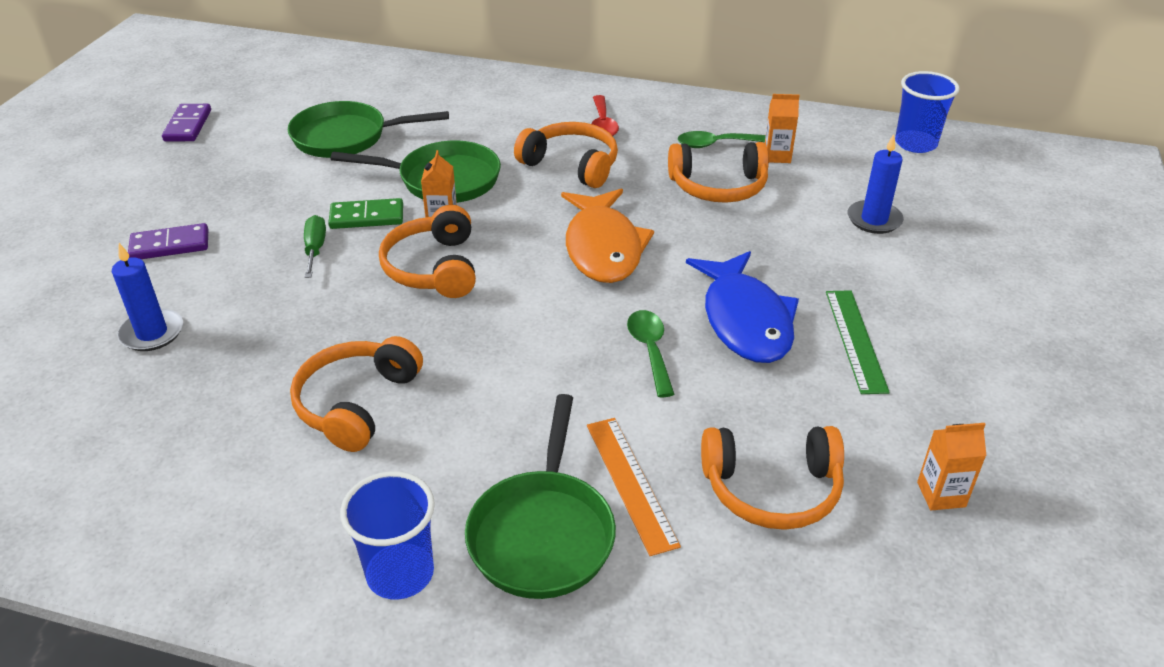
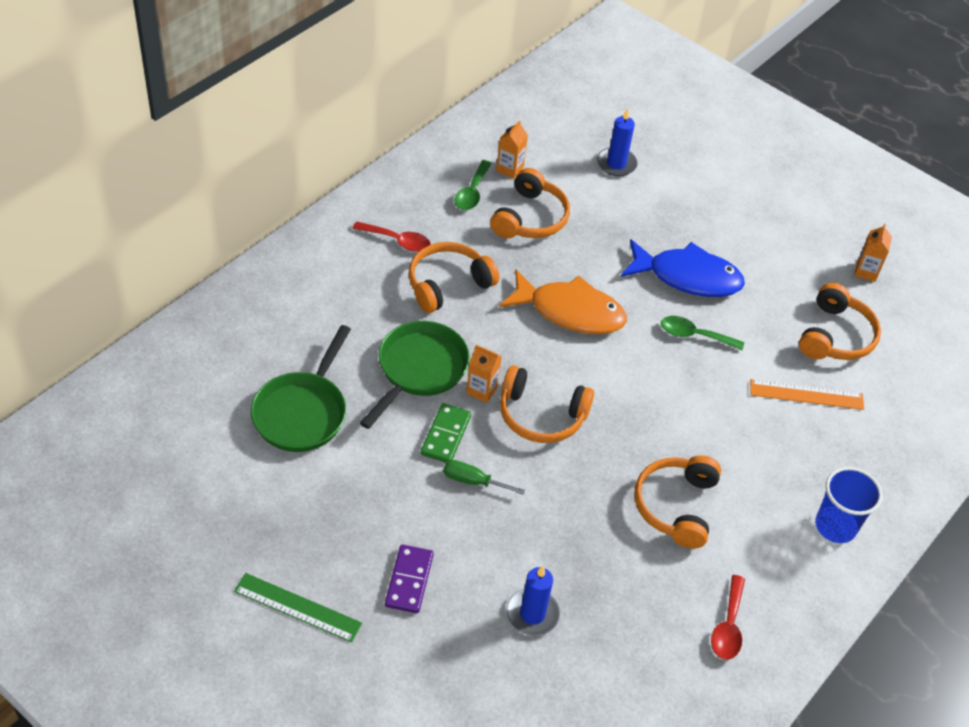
camera: 70 degrees left, 10 degrees up
(181, 498) = (728, 626): none -> red spoon
(188, 125) = (192, 528): purple domino -> none
(356, 403) = (676, 506): orange headphones -> orange headphones turned 60 degrees clockwise
(542, 533) = (829, 450): green pan -> none
(855, 340) = (731, 238): green ruler -> green ruler (297, 607)
(915, 143) = (539, 94): blue cup -> none

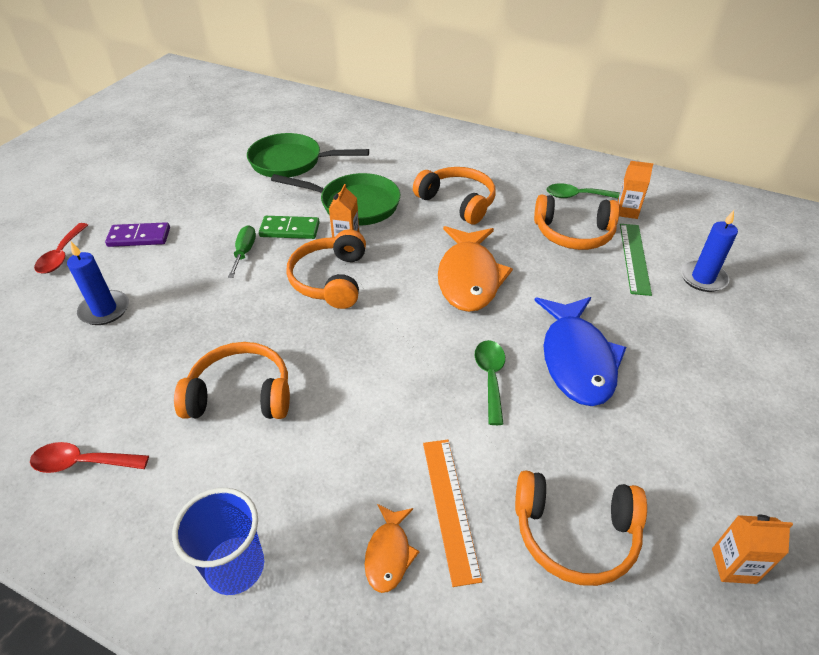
camera: 80 degrees right, 5 degrees down
(297, 607) = (114, 193): green ruler -> green ruler (634, 258)
(397, 241) = (489, 170): red spoon -> red spoon (61, 255)
(836, 437) = (389, 554): none -> orange fish

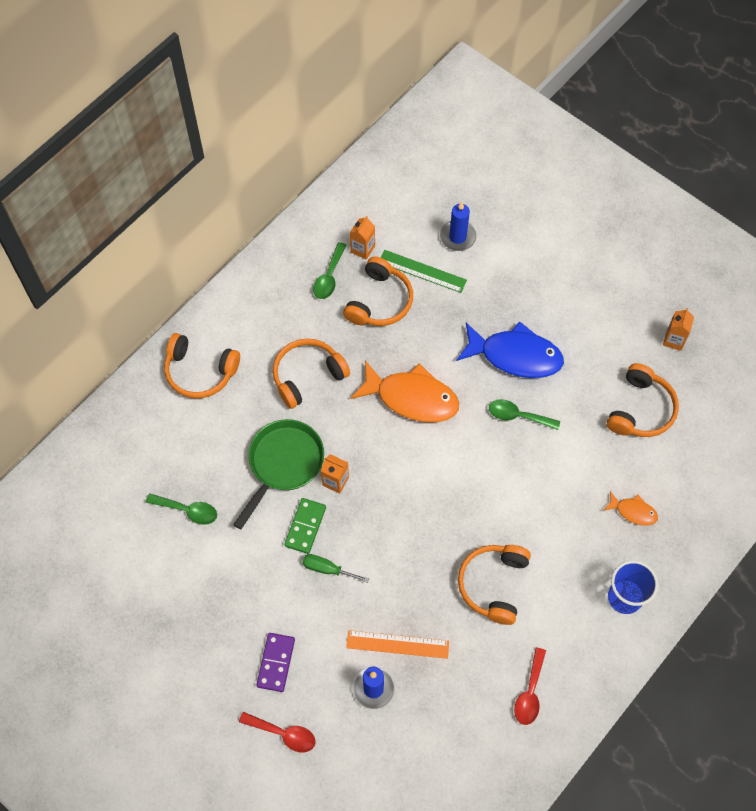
camera: 75 degrees left, 20 degrees up
(291, 162) = (188, 510): green pan -> green spoon
(330, 279) = (384, 503): orange headphones -> orange headphones (200, 372)
(450, 507) = (610, 470): orange ruler -> orange ruler (397, 644)

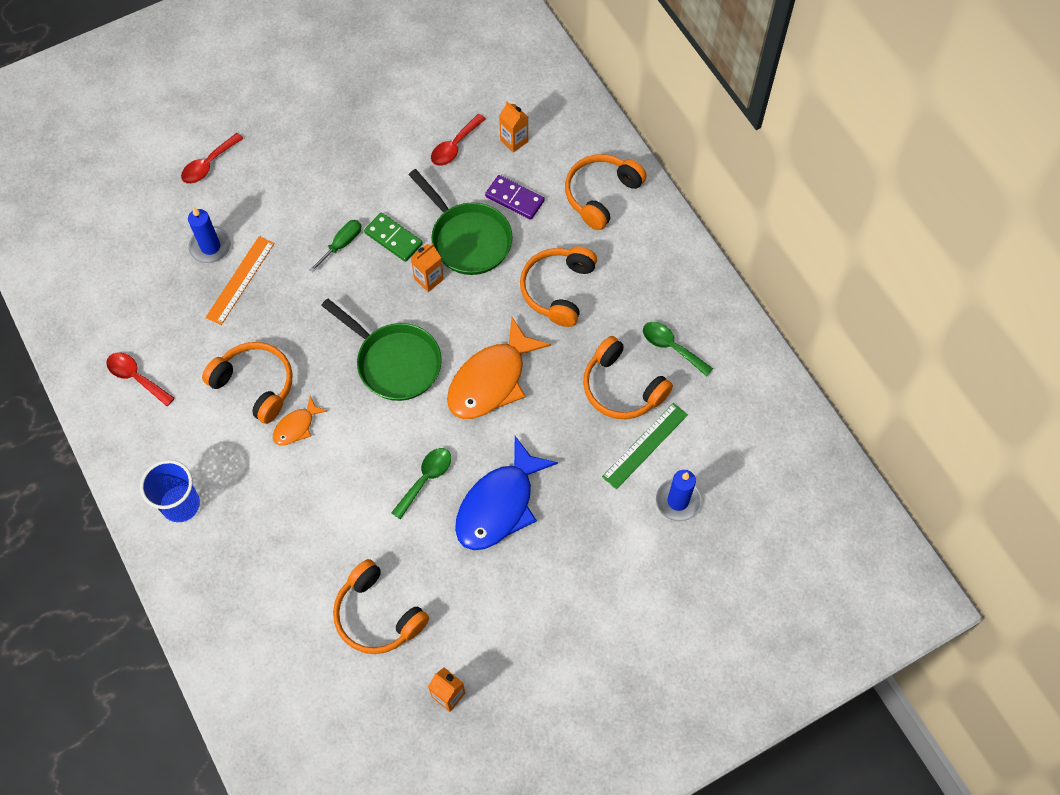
camera: 110 degrees right, 0 degrees up
(188, 510) = (454, 146): green spoon -> red spoon
(275, 662) = (274, 176): purple domino -> purple domino (514, 199)
(307, 375) = (557, 289): orange headphones -> orange headphones turned 150 degrees counterclockwise
(362, 249) = (696, 393): orange carton -> orange carton (514, 141)
(426, 478) = (394, 362): none -> green pan
(633, 511) = (265, 554): orange fish -> orange fish (296, 426)

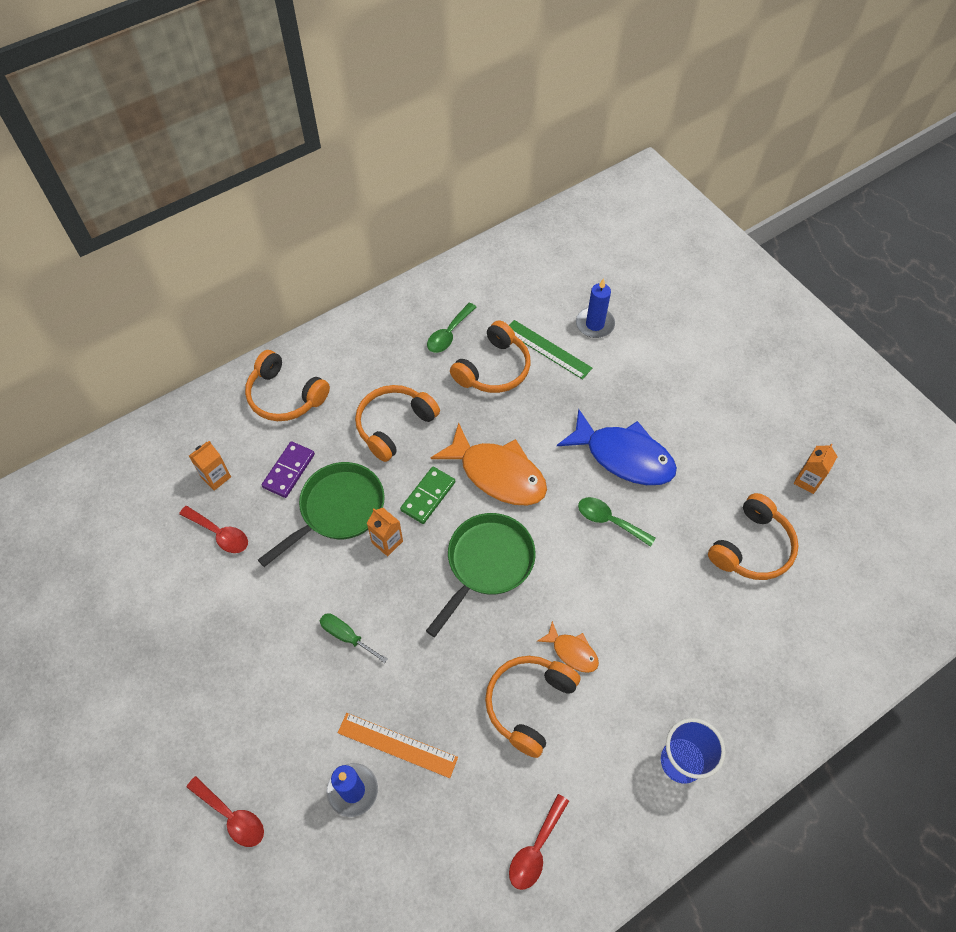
camera: 95 degrees left, 5 degrees down
(393, 238) = (338, 583): green domino -> green domino (428, 496)
(557, 289) = (394, 425): orange headphones -> orange headphones turned 120 degrees clockwise

